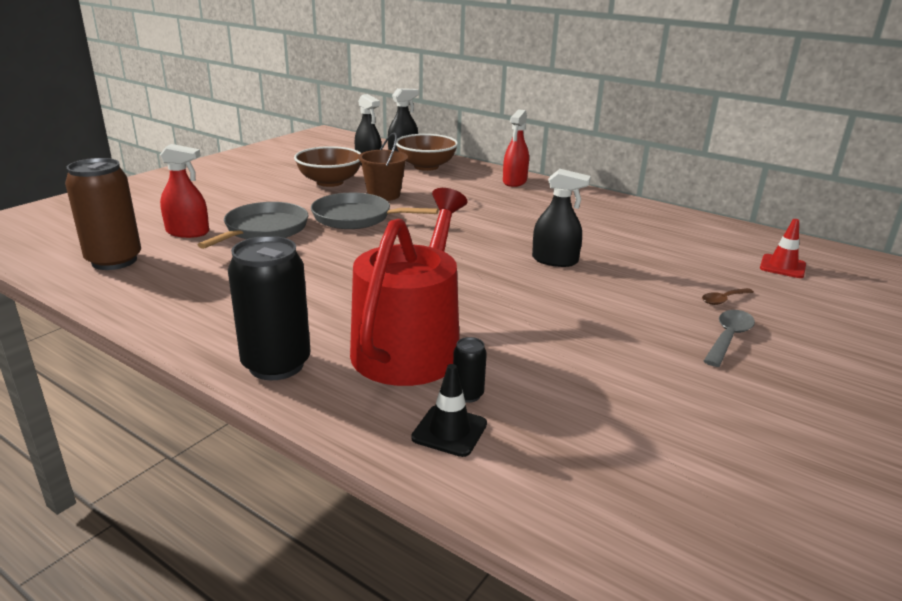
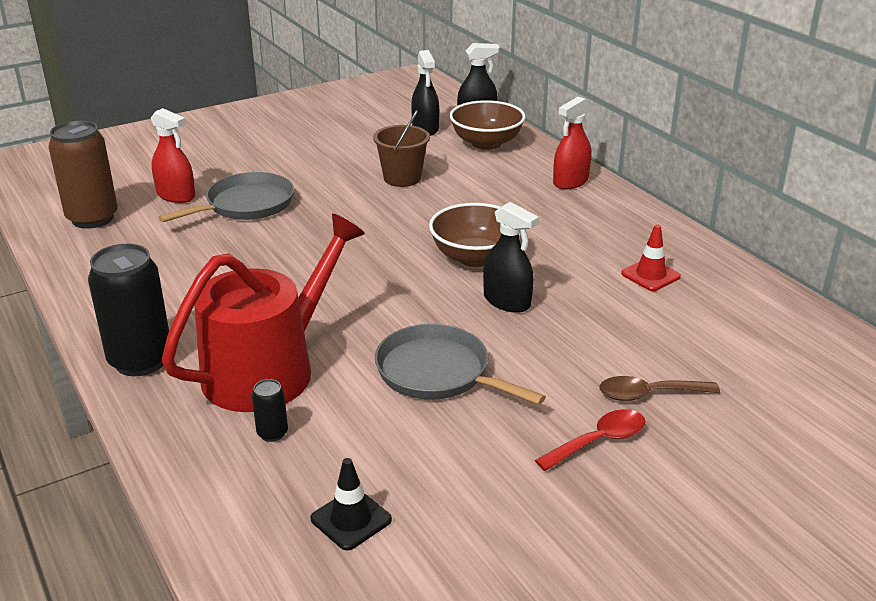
camera: 25 degrees right, 5 degrees up
(330, 182) = (361, 151): brown bowl -> brown bowl (475, 257)
(356, 217) = (347, 205): grey pan -> grey pan (437, 372)
(449, 431) = (225, 463): black traffic cone -> black traffic cone (351, 519)
(723, 300) = (649, 394): brown spoon -> brown spoon, size x1.51
(728, 338) = (598, 441): grey spoon -> red spoon
(782, 266) = (781, 367): red traffic cone -> red traffic cone (650, 275)

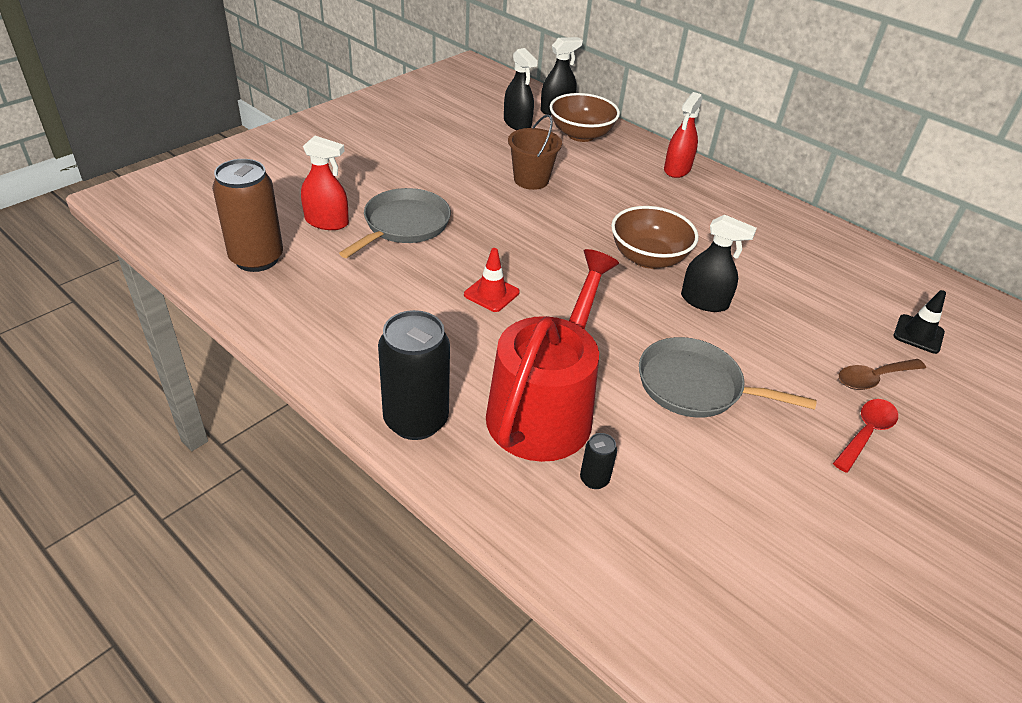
camera: 20 degrees left, 10 degrees up
(351, 519) = (722, 558): black traffic cone -> black traffic cone (918, 334)
(650, 275) = (800, 258): red traffic cone -> red traffic cone (491, 293)

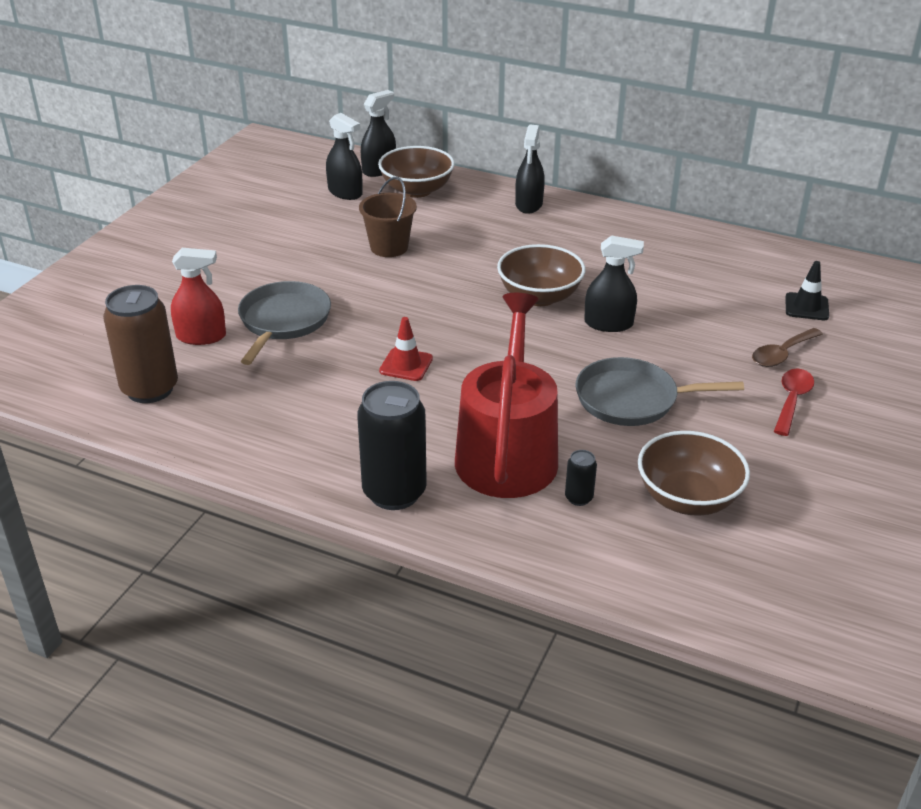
camera: 15 degrees left, 5 degrees down
(677, 169) = (529, 204): red spray bottle -> black spray bottle
(709, 514) = (687, 498): none -> brown bowl

